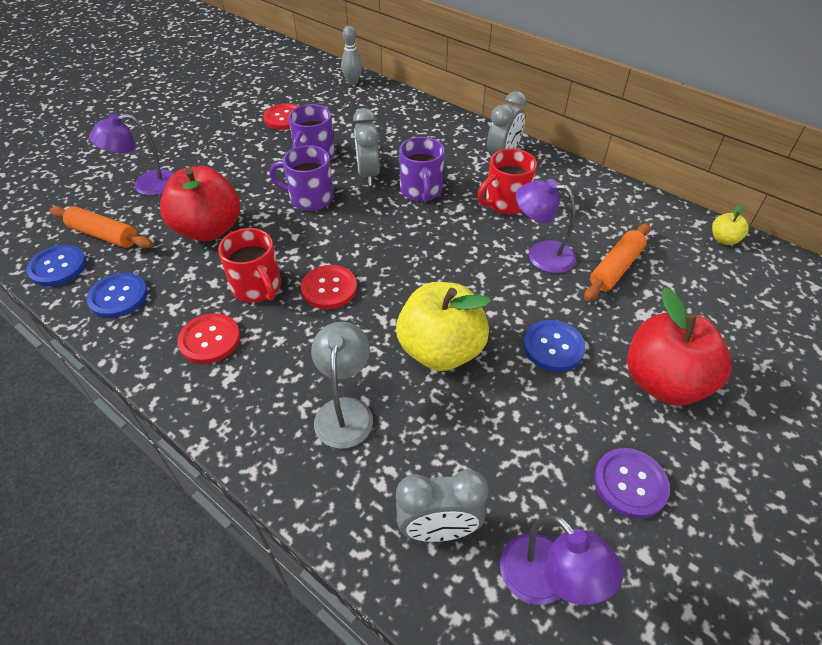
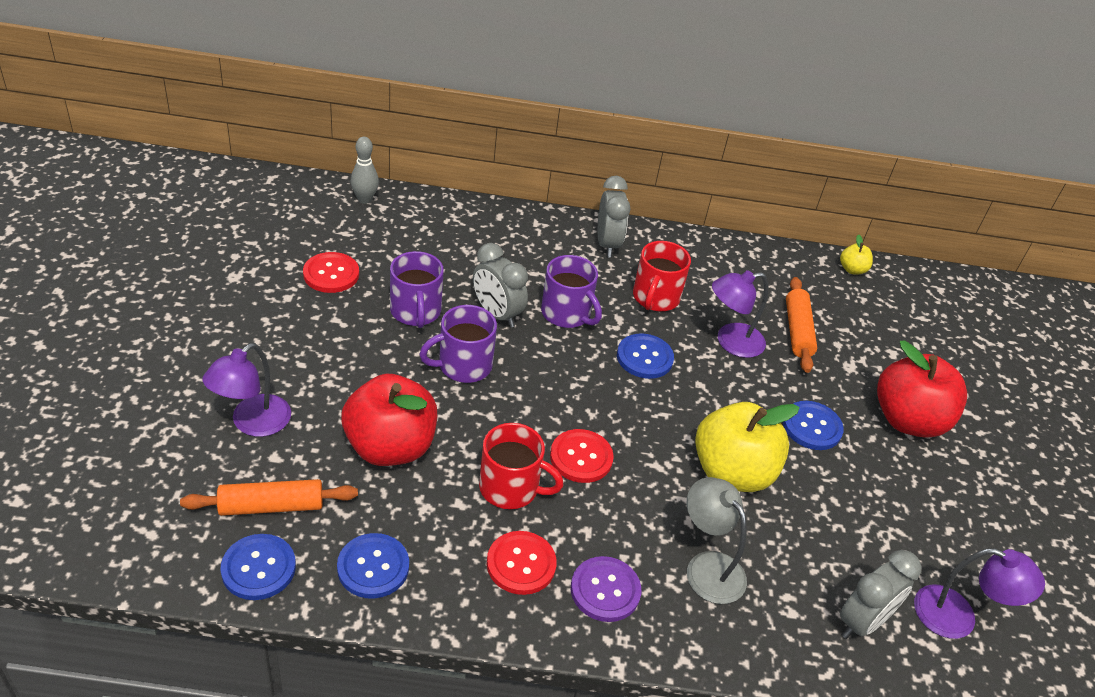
camera: 40 degrees left, 5 degrees down
(452, 240) = (644, 357): none -> blue button
(630, 483) = (949, 514): purple button -> purple button (605, 590)

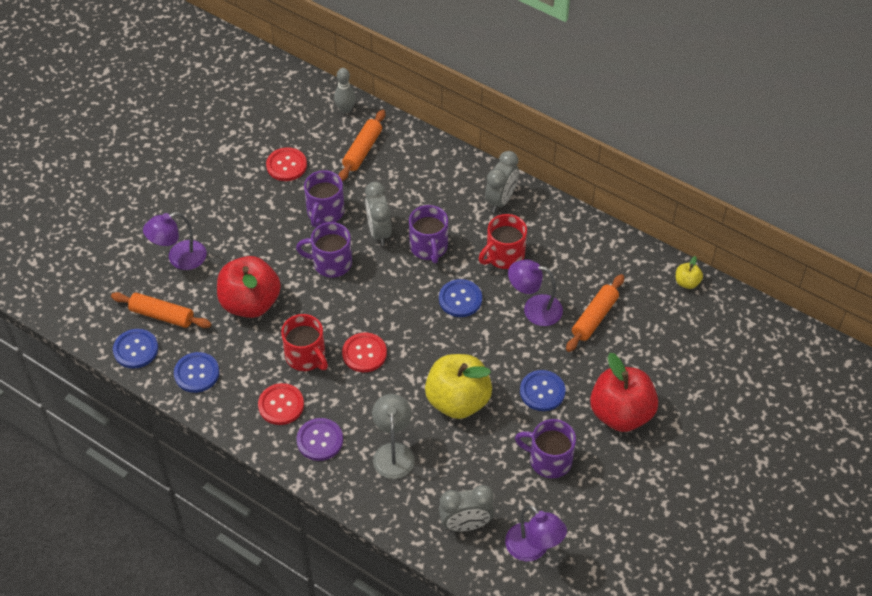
camera: 35 degrees right, 10 degrees up
(415, 235) = (362, 150): none -> orange rolling pin
(883, 501) = (549, 460): none -> purple mug

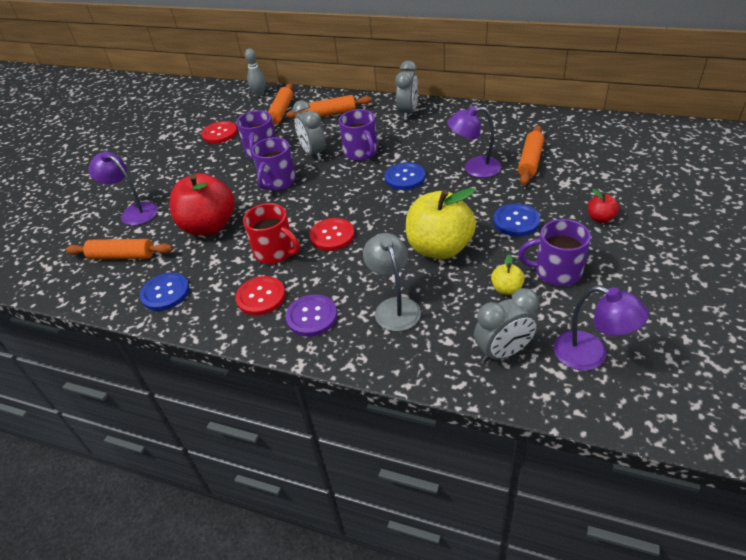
camera: 10 degrees left, 10 degrees down
(136, 349) = (97, 289): blue button -> none
(179, 258) = (134, 211): purple lamp -> purple lamp turned 75 degrees clockwise
(331, 263) = (277, 182): purple mug -> purple mug turned 60 degrees counterclockwise
(415, 172) = (330, 114): none -> orange rolling pin
(504, 256) = (428, 143): red mug -> none
(621, 413) = (600, 218): red apple -> red apple, size x0.44
(687, 282) = (592, 122): yellow apple -> yellow apple (506, 289)

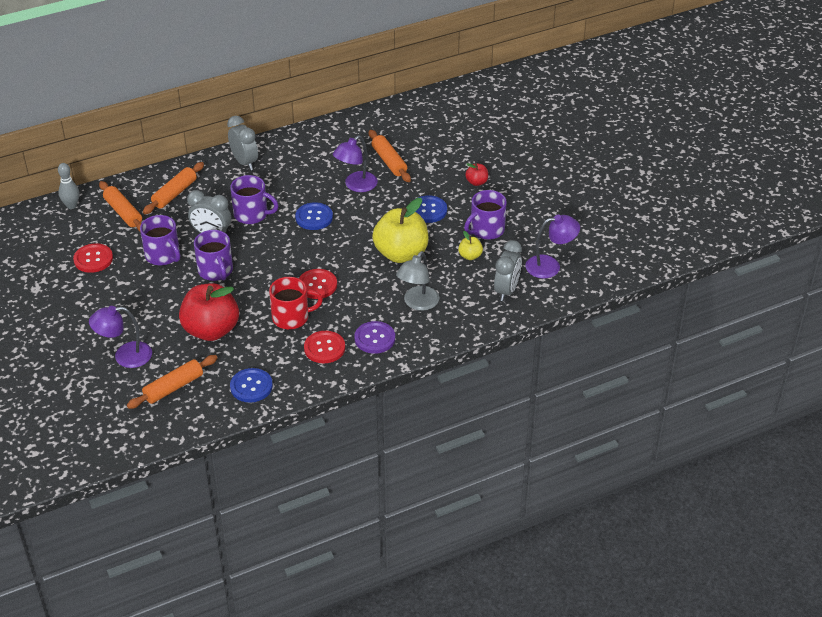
camera: 50 degrees left, 0 degrees up
(394, 307) = (417, 303): grey lamp -> grey lamp turned 90 degrees counterclockwise

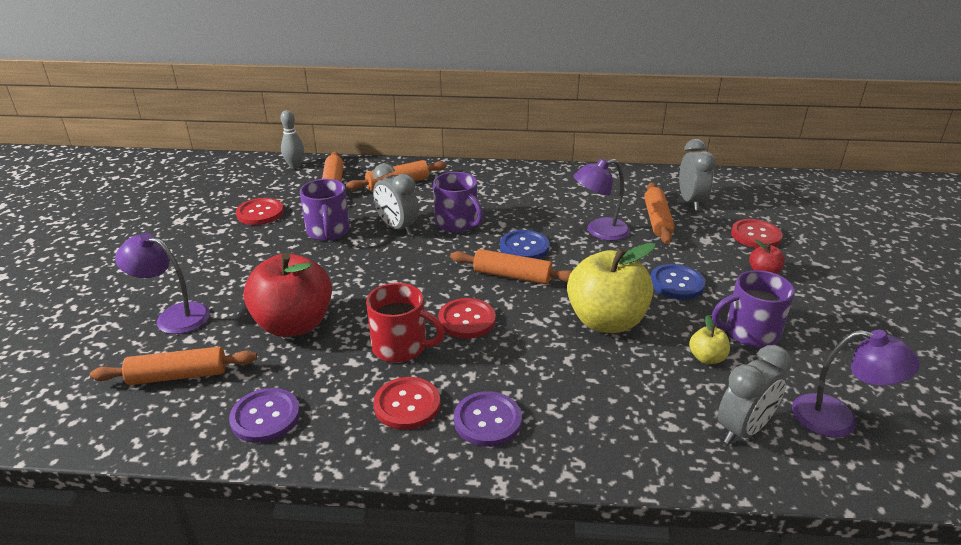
camera: 30 degrees right, 10 degrees down
(216, 271) = (365, 264): purple mug -> none
(244, 162) = (492, 178): grey clock -> grey clock (691, 202)
(251, 386) = (265, 417): blue button -> purple button
(322, 243) = (512, 276): none -> orange rolling pin
(417, 303) = (587, 395): grey lamp -> none
(459, 152) = (755, 235): none -> red button

